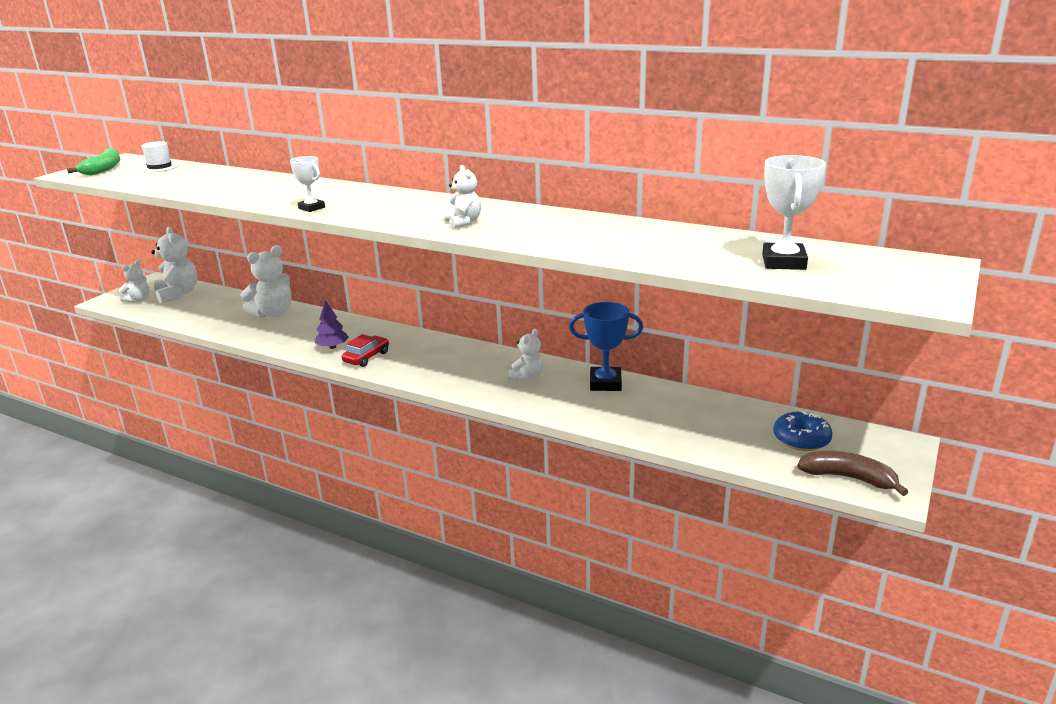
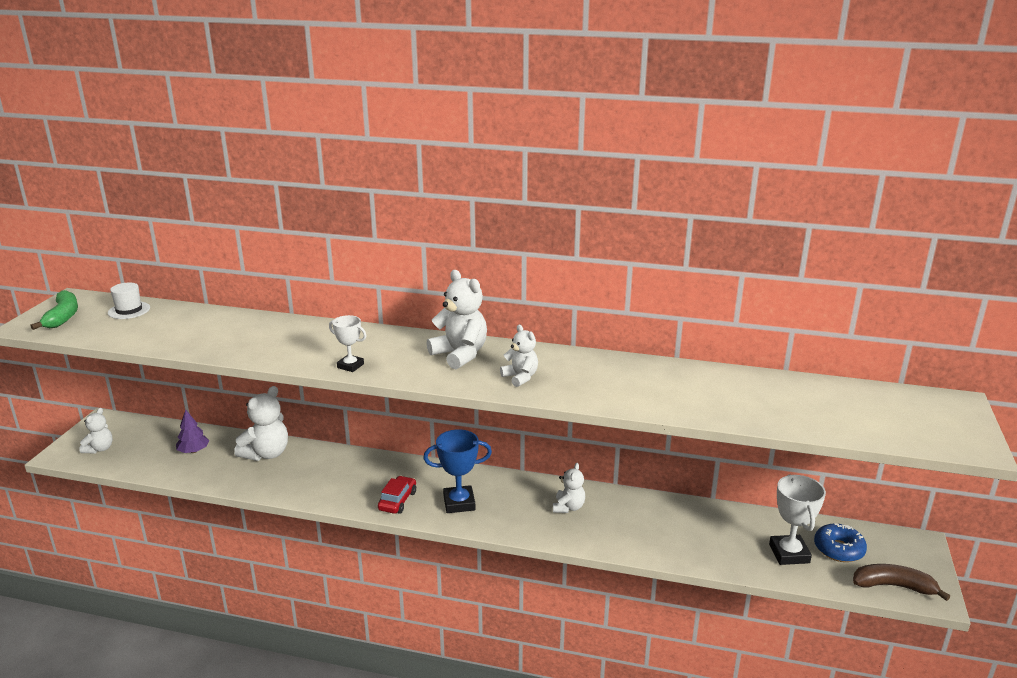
camera: 15 degrees left, 0 degrees up
(178, 294) = (142, 437): white teddy bear -> white teddy bear (460, 355)
(332, 347) = (355, 491): purple tree -> purple tree (193, 451)
(605, 383) = (643, 506): blue trophy -> blue trophy (459, 503)
(783, 262) = (837, 410): white trophy -> white trophy (789, 553)

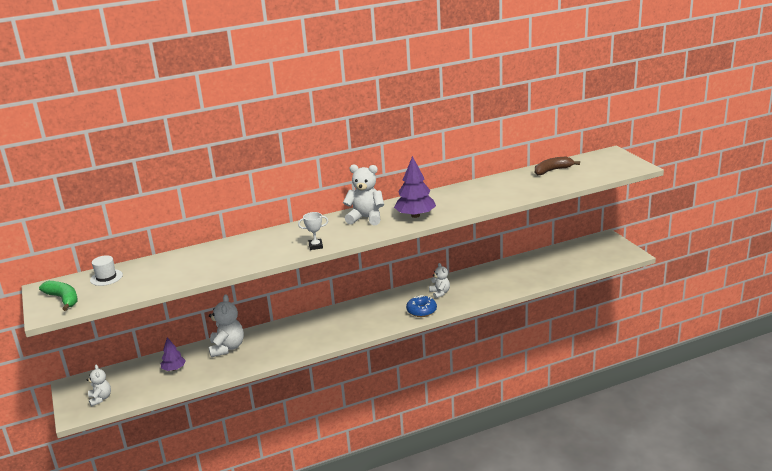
camera: 35 degrees left, 0 degrees up
(397, 501) = (346, 332): red car -> none
(459, 503) = (381, 317): blue trophy -> none
(520, 377) = (415, 215): white teddy bear -> purple tree
(789, 553) = (561, 265): white trophy -> none
(838, 549) = (579, 254): blue donut -> blue donut (421, 311)
(893, 586) = (615, 258): brown banana -> brown banana (552, 170)

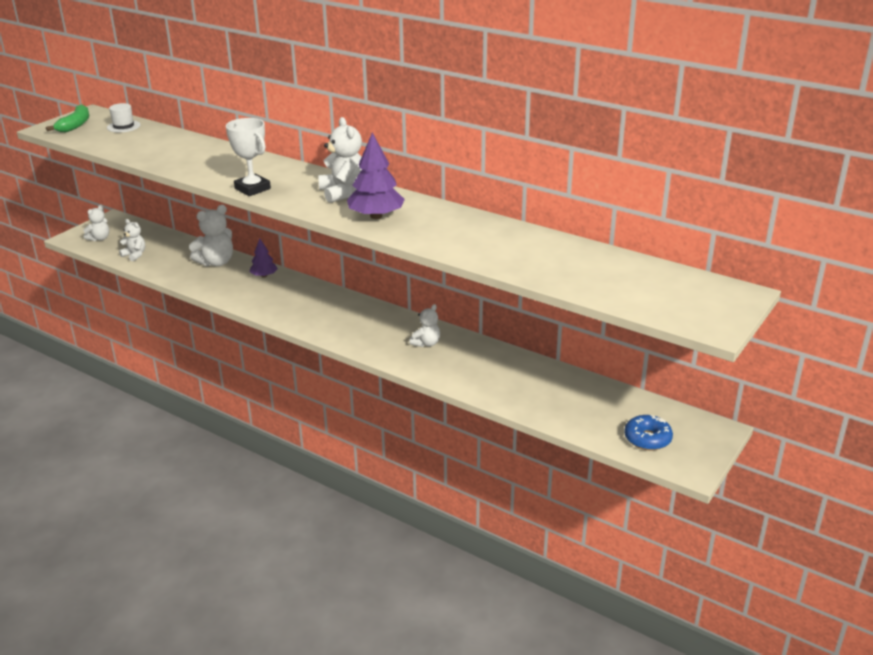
camera: 55 degrees right, 5 degrees up
(159, 385) = (135, 255): none -> white teddy bear
(174, 369) = (164, 251): purple tree -> purple tree (264, 276)
(315, 246) = (252, 189): white trophy -> white trophy, size x1.62
(421, 311) = (375, 344): blue donut -> blue donut (647, 439)
(552, 170) = (614, 264): brown banana -> none

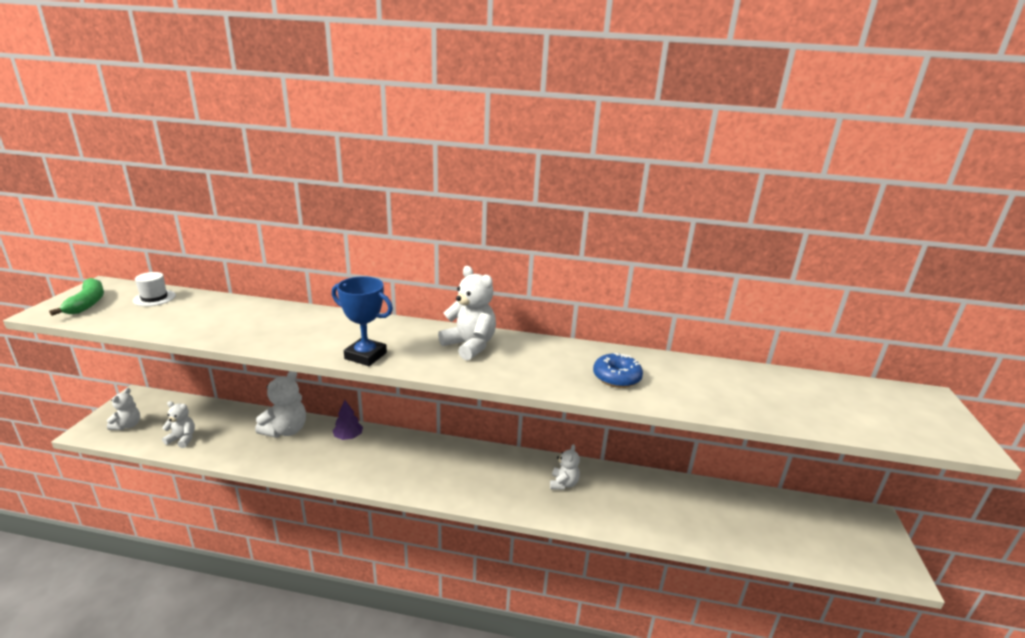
camera: 25 degrees left, 5 degrees down
(252, 189) = (365, 356): white trophy -> blue trophy
(376, 216) = (529, 369): purple tree -> none
(647, 439) = (837, 546): blue donut -> blue donut (616, 377)

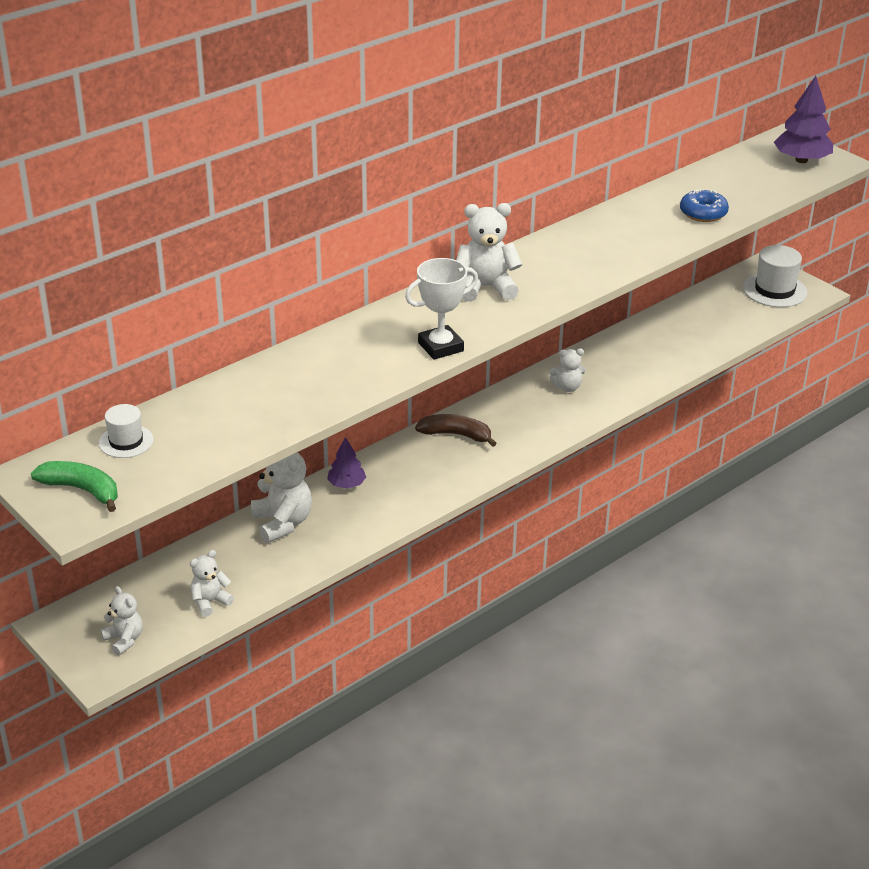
camera: 50 degrees left, 10 degrees up
(365, 356) = (440, 347): blue trophy -> white trophy
(448, 457) = (456, 435): none -> brown banana
(563, 483) = (567, 387): white teddy bear -> white teddy bear turned 120 degrees clockwise
(616, 377) = (619, 244): blue donut -> blue donut (703, 213)
(856, 541) = (774, 290): none -> white hat
(919, 419) = (801, 160): none -> purple tree

